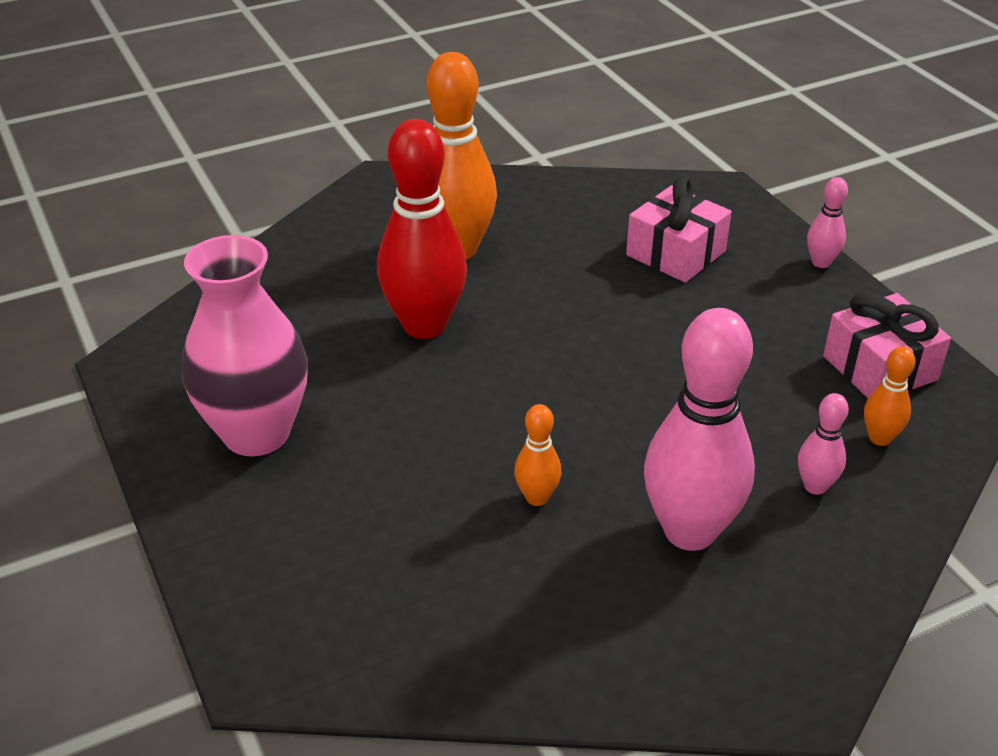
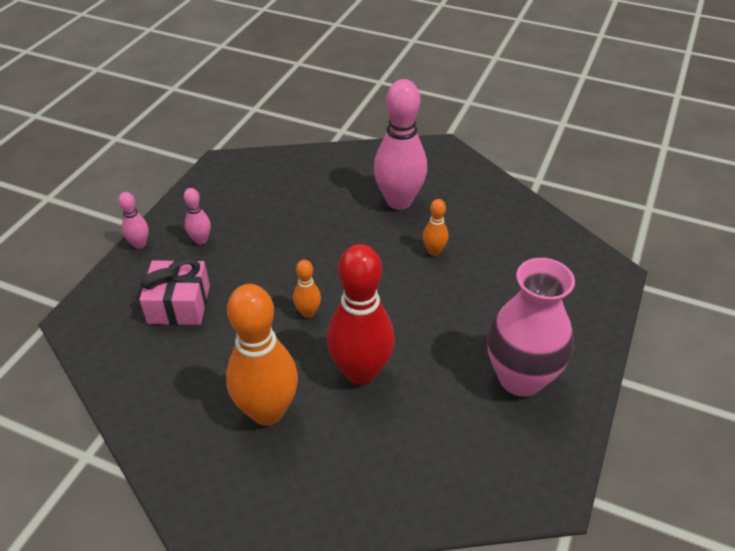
camera: 130 degrees left, 5 degrees up
(815, 486) = (332, 181): pink bowling pin -> pink bowling pin (201, 240)
(879, 438) = (281, 176): orange bowling pin -> orange bowling pin (308, 312)
(880, 368) = (226, 192): pink gift -> none

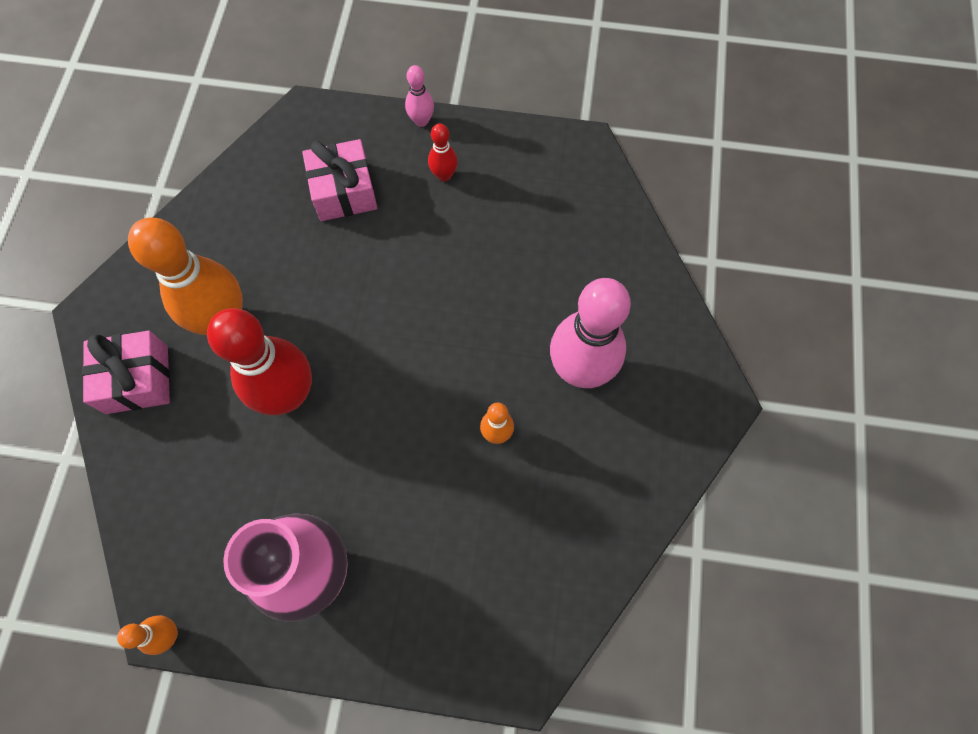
camera: 75 degrees right, 25 degrees up
(201, 240) = (444, 175): pink bowling pin -> red bowling pin
(302, 493) = (137, 379): none -> pink gift
(308, 312) = (360, 318): orange bowling pin -> orange bowling pin (169, 634)

